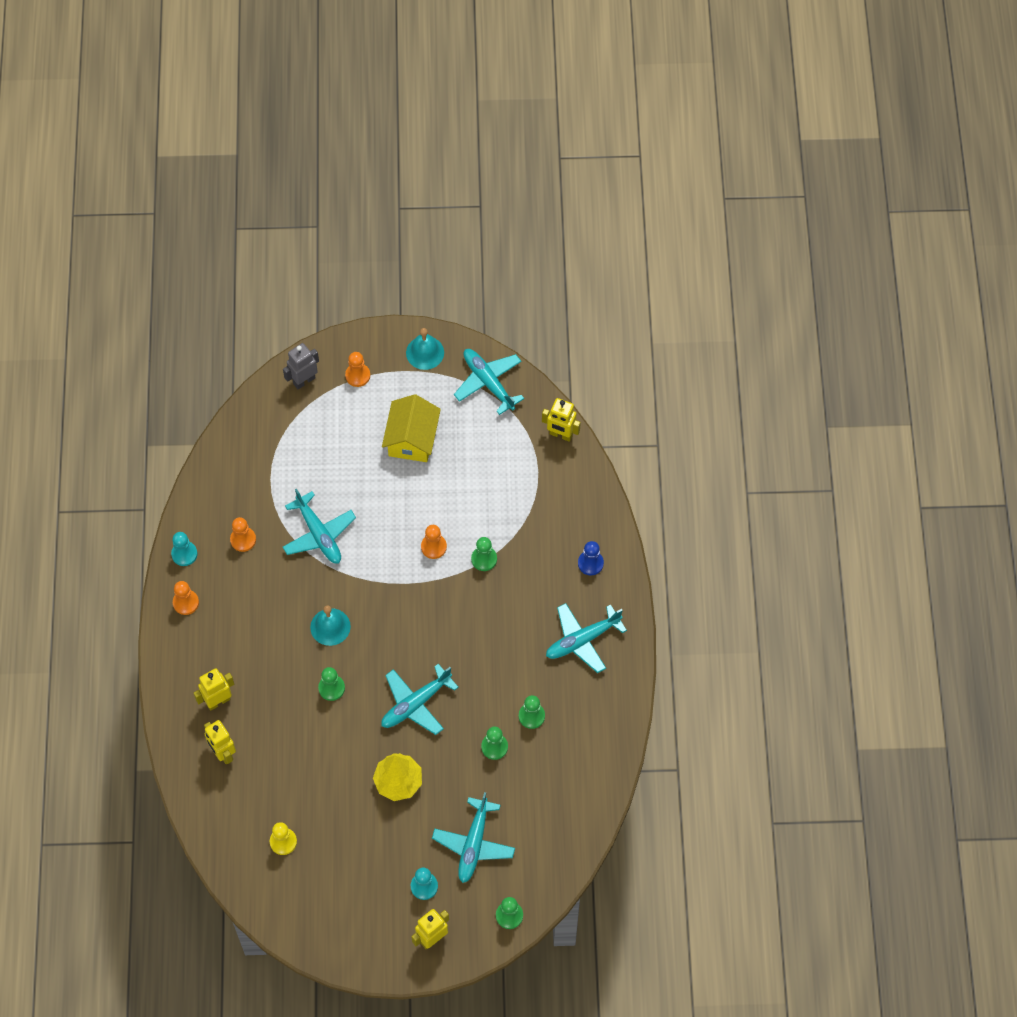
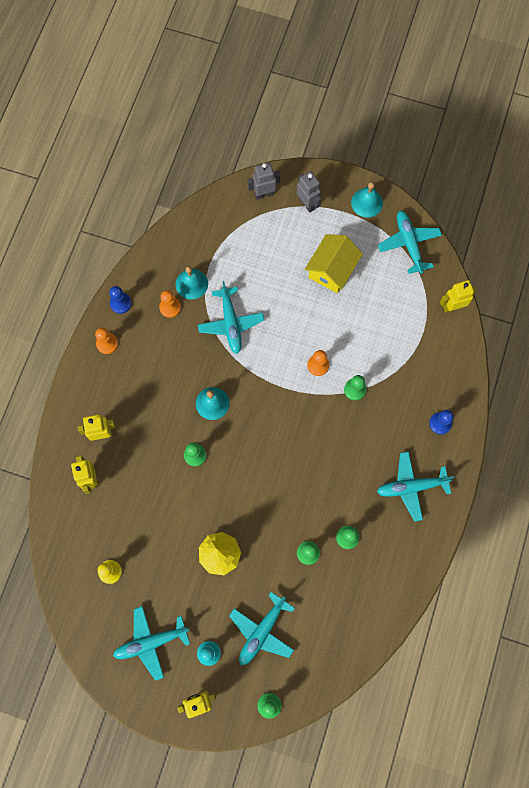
camera: 20 degrees right, 10 degrees up
(184, 554) = (120, 303): turquoise pawn -> blue pawn
(258, 506) = (191, 284): none -> turquoise bell
(357, 375) = (307, 204): orange pawn -> grey robot
(415, 704) = (257, 492): turquoise plane -> turquoise plane (151, 642)
(560, 435) = (452, 306): yellow robot -> yellow robot turned 120 degrees clockwise

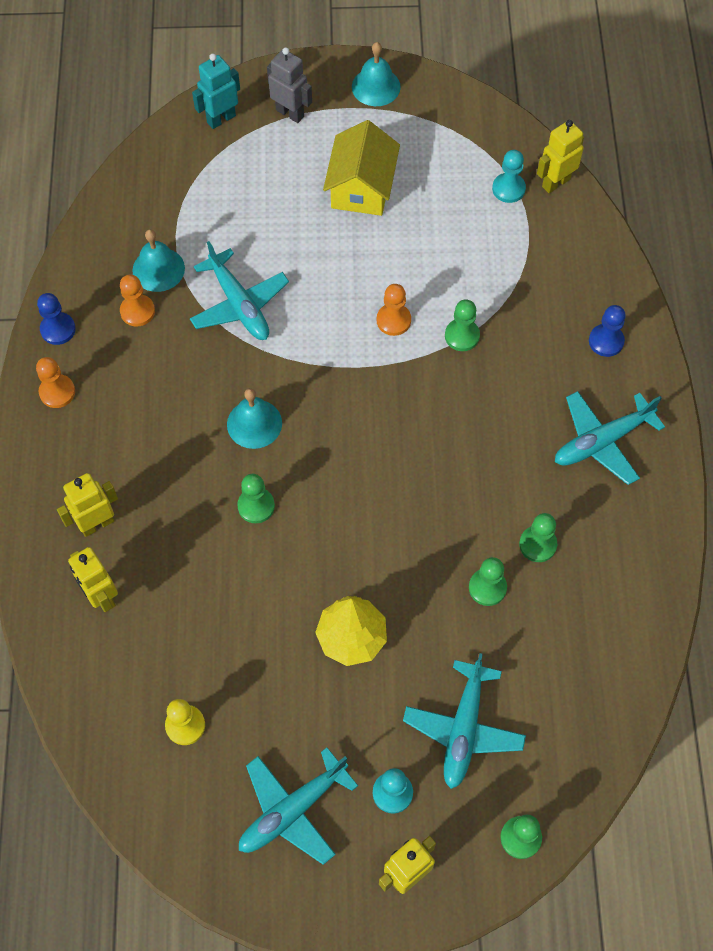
camera: 20 degrees left, 10 degrees down
(264, 194) = (221, 119): grey robot -> turquoise robot
(409, 244) = (458, 121): turquoise plane -> none
(421, 301) = (508, 189): none -> turquoise pawn

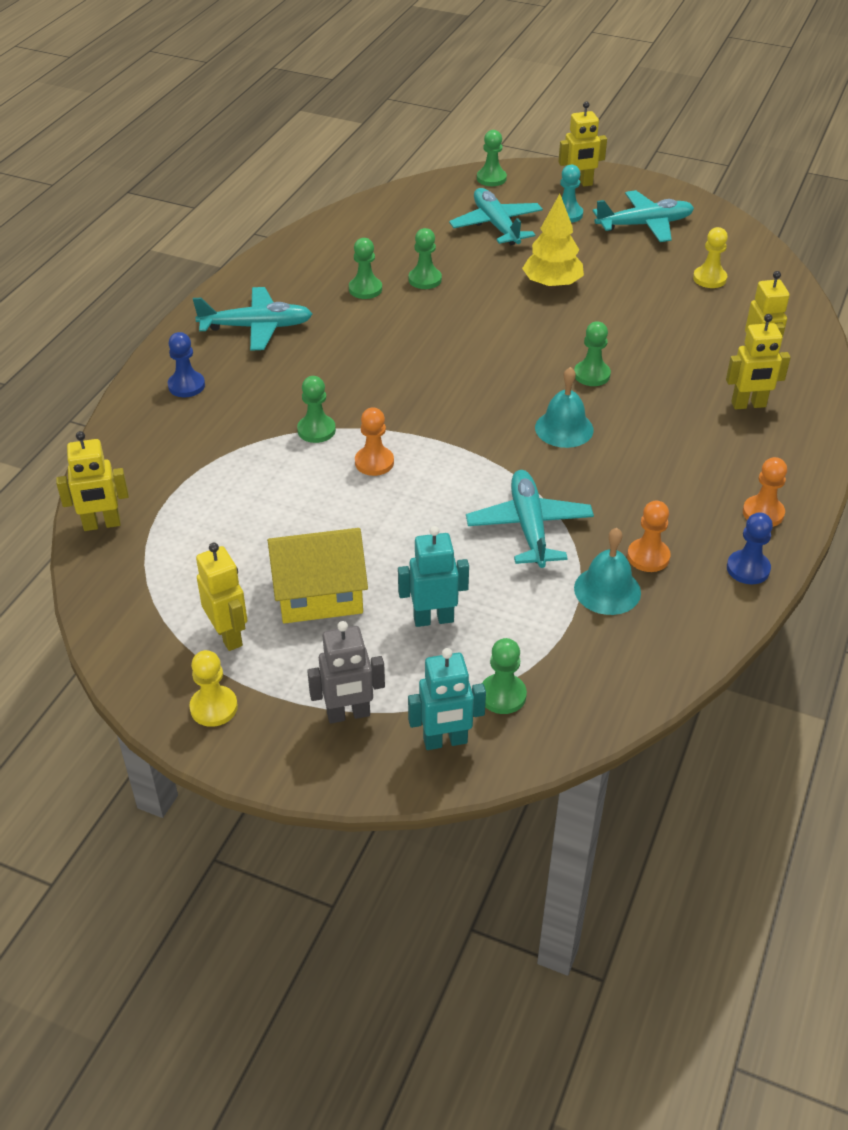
camera: 155 degrees left, 20 degrees down
(199, 161) = (502, 695): none -> green pawn
(272, 198) = (433, 619): none -> turquoise robot
(290, 113) = (348, 714): grey robot -> grey robot turned 75 degrees counterclockwise
(361, 187) = (319, 594): yellow house -> yellow house turned 45 degrees clockwise
(376, 86) = (214, 707): turquoise bell -> yellow pawn
(401, 135) = (228, 635): none -> yellow robot
(463, 729) = (496, 225): turquoise plane -> turquoise plane turned 60 degrees counterclockwise
(508, 189) = (157, 536): turquoise pawn -> none

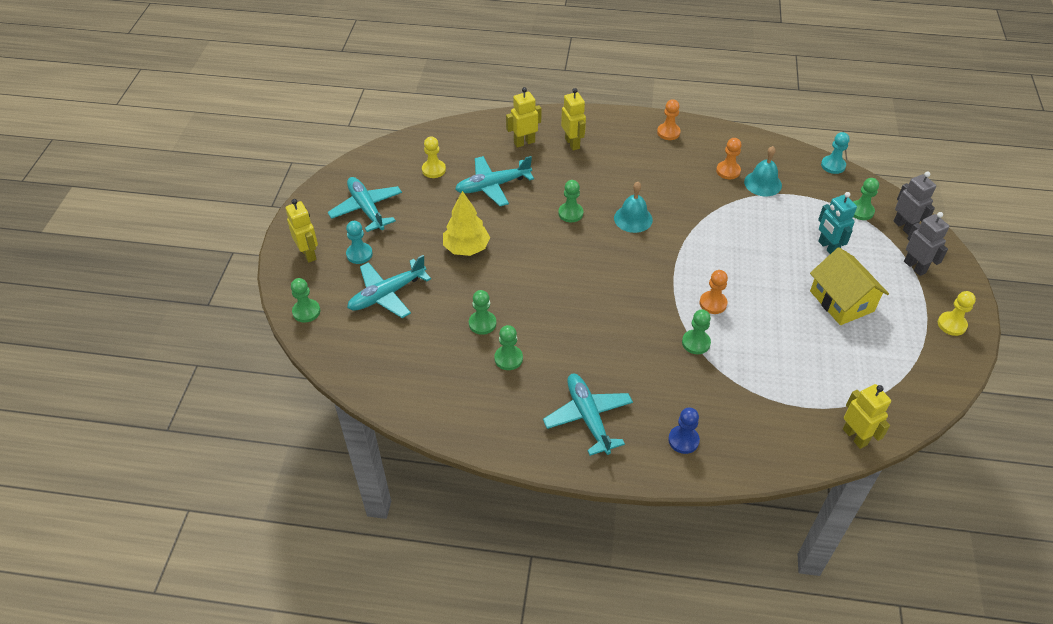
camera: 105 degrees left, 5 degrees up
(228, 635) = (899, 334): yellow robot -> none
(445, 741) = (904, 227): turquoise robot -> grey robot
(529, 526) = (731, 220): turquoise plane -> turquoise plane (492, 186)
(634, 702) = (833, 165): none -> turquoise pawn
(748, 569) = (715, 135): blue pawn -> none

